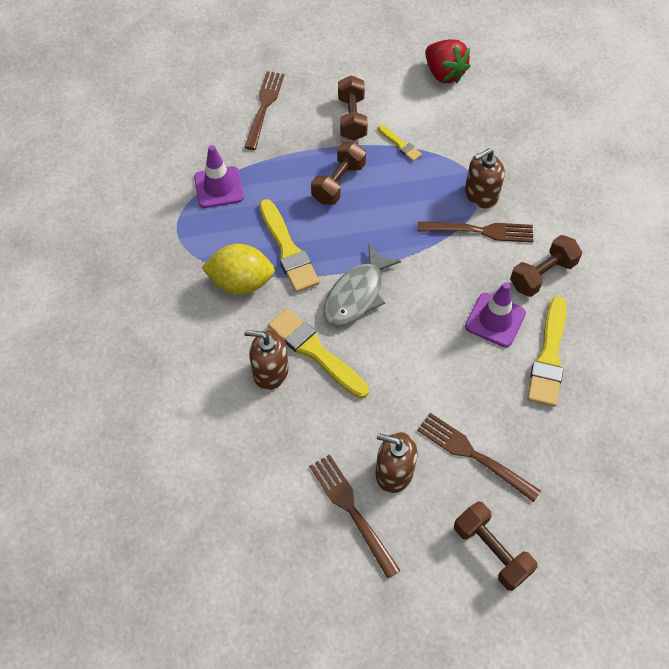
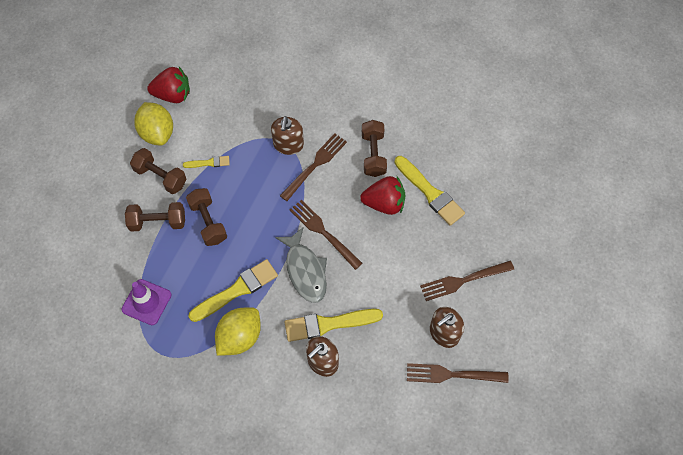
camera: 55 degrees left, 5 degrees up
(264, 107) = (100, 226): brown fork -> brown fork (323, 232)
(288, 250) = (237, 290): yellow brush -> yellow brush turned 45 degrees counterclockwise
(394, 88) = (157, 133): none -> yellow lemon
(491, 551) = (527, 313): brown dumbbell -> brown dumbbell (158, 222)
(495, 320) = (384, 203): purple traffic cone -> red strawberry

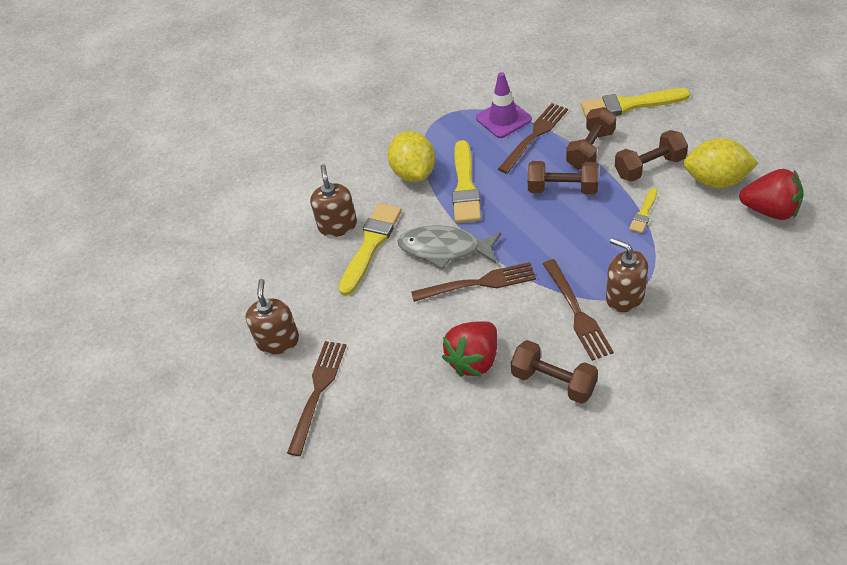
camera: 130 degrees right, 15 degrees down
(173, 95) = (770, 210): red strawberry -> red strawberry turned 105 degrees counterclockwise
(430, 193) = (455, 418): yellow brush -> yellow brush (629, 105)
(452, 374) = (232, 326): brown fork -> brown fork (534, 136)

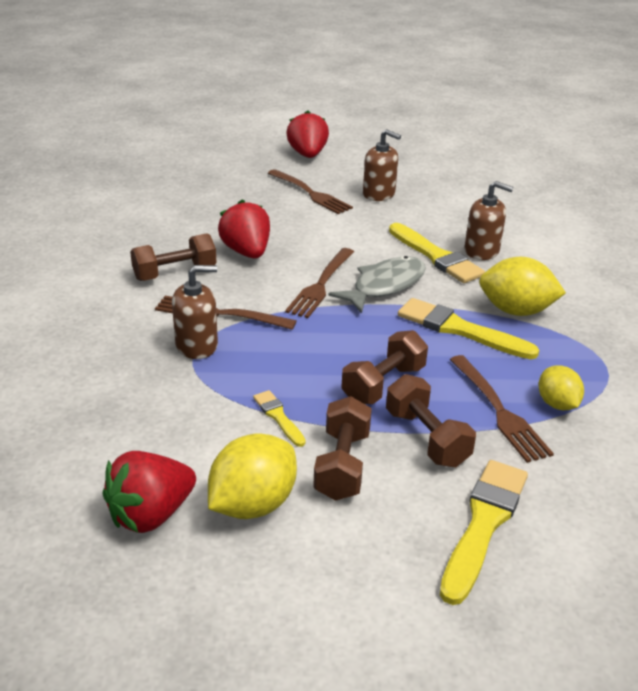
camera: 115 degrees right, 15 degrees down
(218, 457) = (307, 155): none -> red strawberry
(503, 119) = (557, 404): purple traffic cone -> yellow lemon

